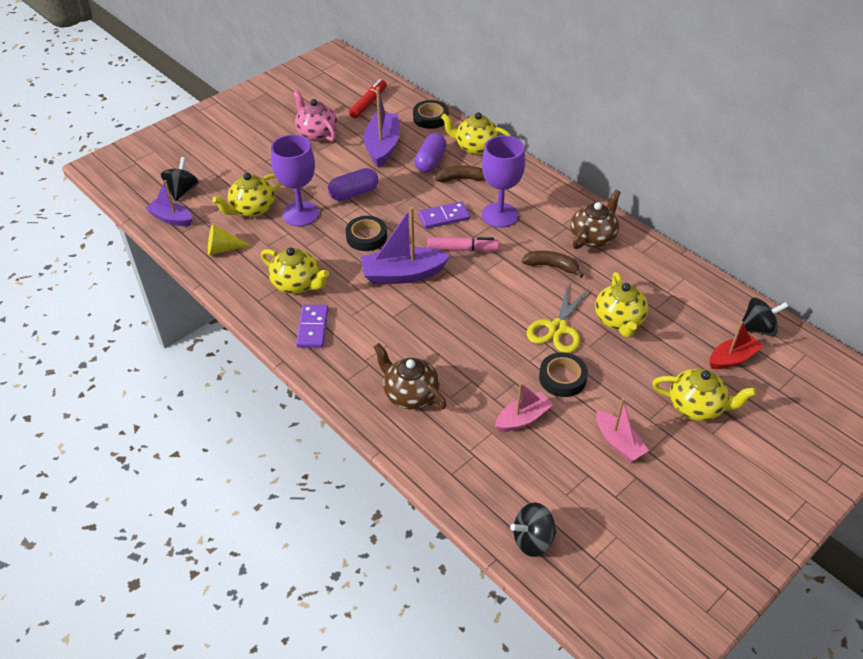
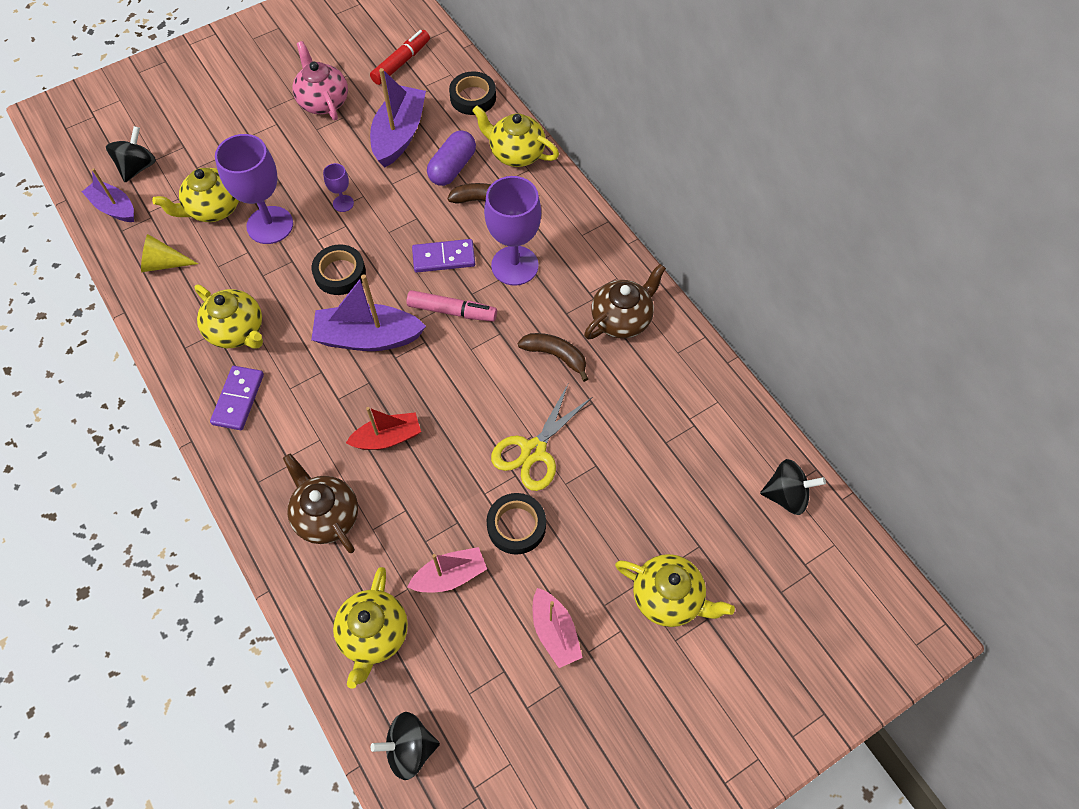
camera: 10 degrees right, 15 degrees up
(354, 193) = (343, 203): purple capsule -> purple goblet
(619, 320) = (614, 452): yellow teapot -> yellow teapot (374, 635)
(732, 358) = (738, 534): red boat -> red boat (387, 438)

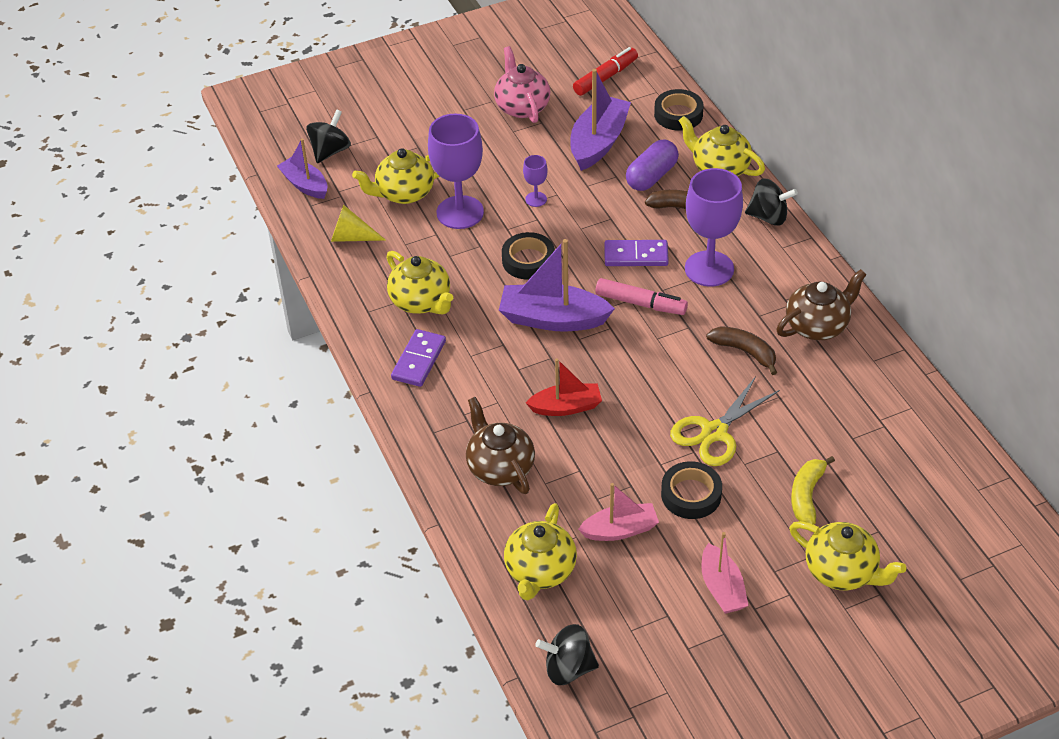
camera: 10 degrees right, 15 degrees down
(627, 513) = (806, 495): none -> yellow banana
(786, 495) = (975, 496): black spinning top -> black spinning top (768, 217)

